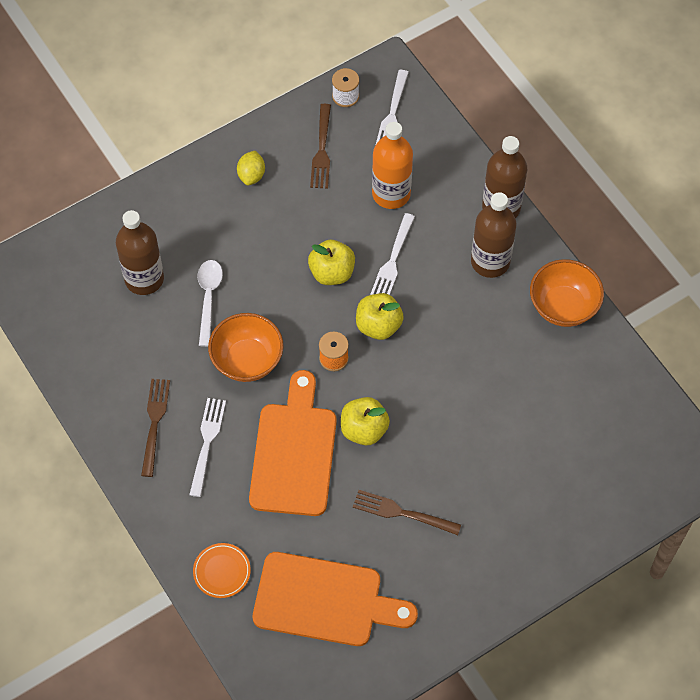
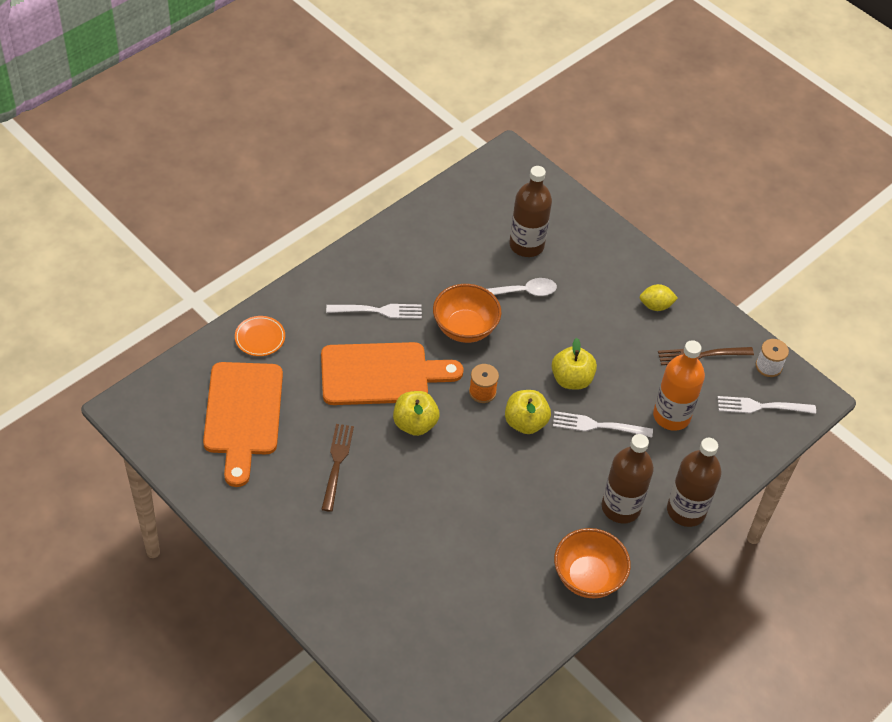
camera: 75 degrees right, 10 degrees down
(154, 423) = (390, 272): brown fork -> none

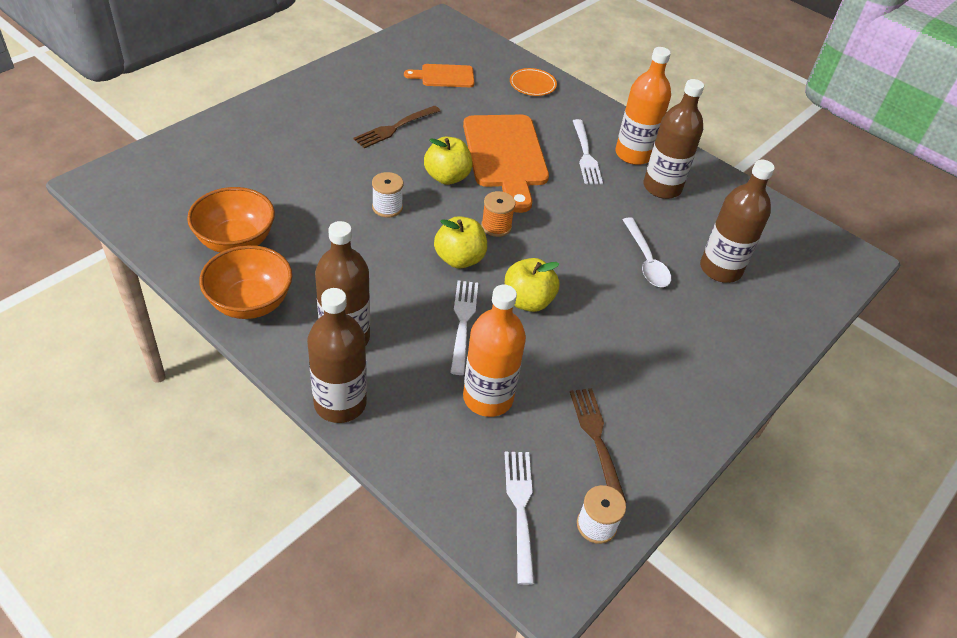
camera: 85 degrees right, 5 degrees down
(243, 415) = (444, 76): orange cutting board -> orange cutting board, size x0.53
(337, 463) = (395, 128): brown fork -> brown fork turned 135 degrees clockwise
(377, 274) = (633, 154): none -> orange bottle
(424, 262) = (662, 187): none -> brown bottle
(460, 474) = (387, 207): none -> white spool
(465, 328) = (580, 215): orange bowl -> orange bowl (236, 241)
(655, 306) = (668, 392): yellow lemon -> none

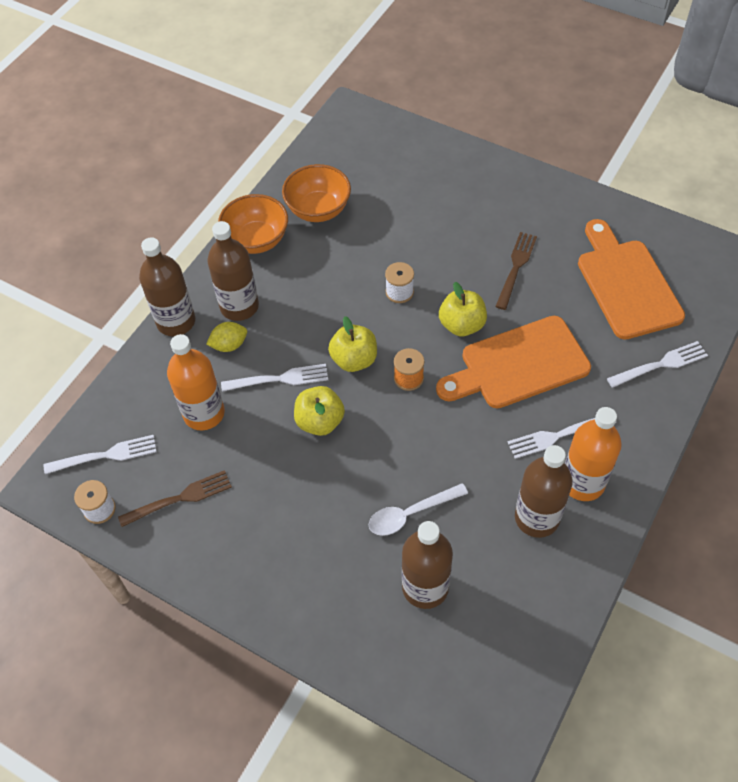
camera: 85 degrees right, 10 degrees up
(395, 128) = (516, 267): brown fork -> brown fork turned 75 degrees clockwise
(398, 357) = (229, 345): none -> yellow lemon
(444, 76) = (626, 284): orange cutting board -> orange cutting board, size x1.90
(532, 84) = (660, 364): orange plate -> white fork

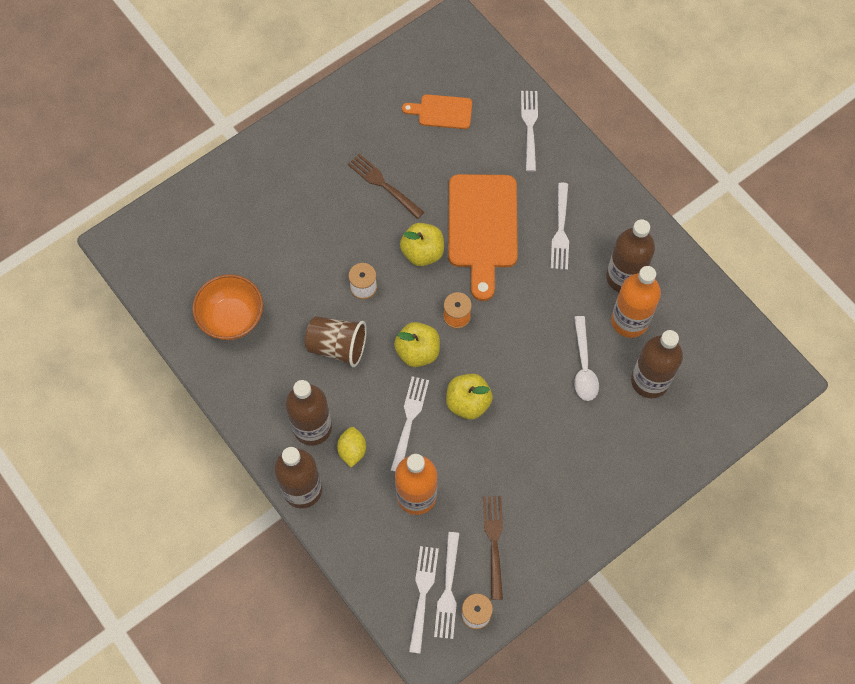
camera: 70 degrees left, 10 degrees up
(117, 475) = (448, 589): none -> white fork
(256, 240) = (240, 386): orange bowl -> none
(328, 295) = (337, 346): none -> brown cup
(582, 482) = (608, 232): orange bottle -> orange bottle (629, 321)
(626, 284) = (442, 112): orange cutting board -> orange cutting board, size x0.53

